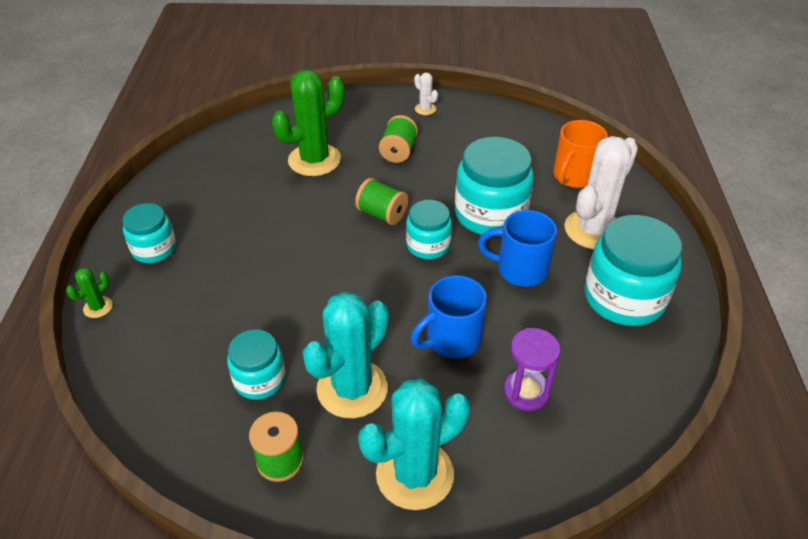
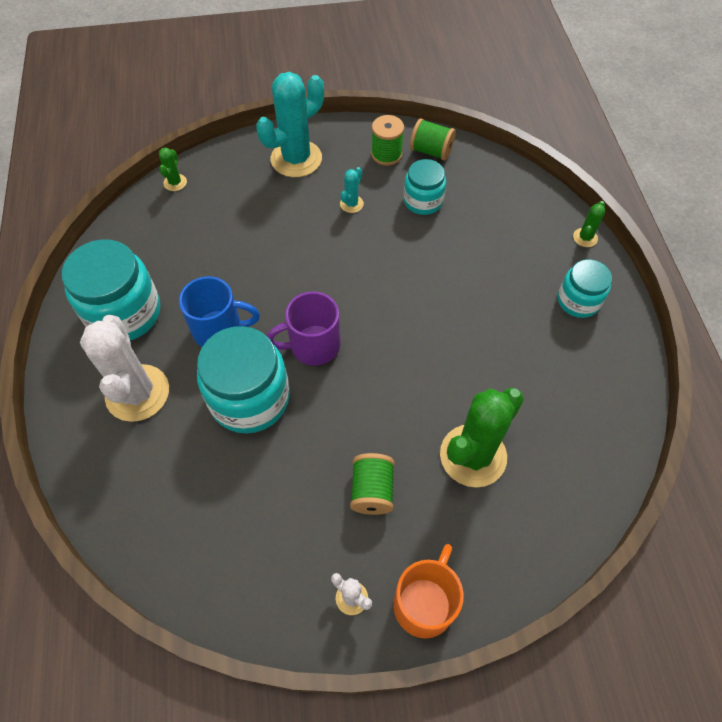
camera: 170 degrees right, 15 degrees up
(352, 389) = (351, 204): turquoise cactus -> turquoise cactus, size x0.44
(382, 214) = (369, 380): green spool -> green spool (431, 151)
(428, 245) = (313, 345): turquoise jar -> purple mug
(451, 339) = (280, 252): blue mug -> none
(526, 392) = (220, 219): purple hourglass -> none
(574, 176) = (146, 478): orange mug -> orange mug (425, 602)
(593, 230) = (137, 393): white cactus -> white cactus turned 45 degrees counterclockwise
(594, 459) = (175, 182): none -> green cactus

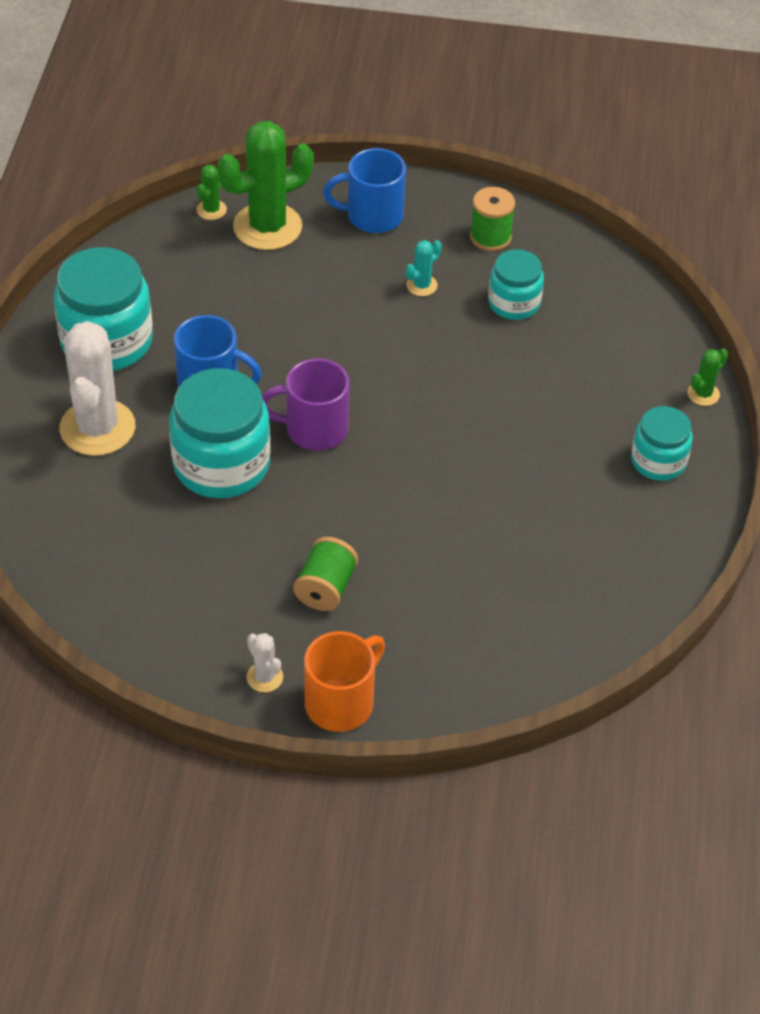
camera: 15 degrees right, 10 degrees down
(296, 159) = (372, 216): turquoise cactus -> blue mug
(431, 151) = (550, 246): green spool -> none
(473, 456) = (454, 585): green cactus -> green cactus (267, 227)

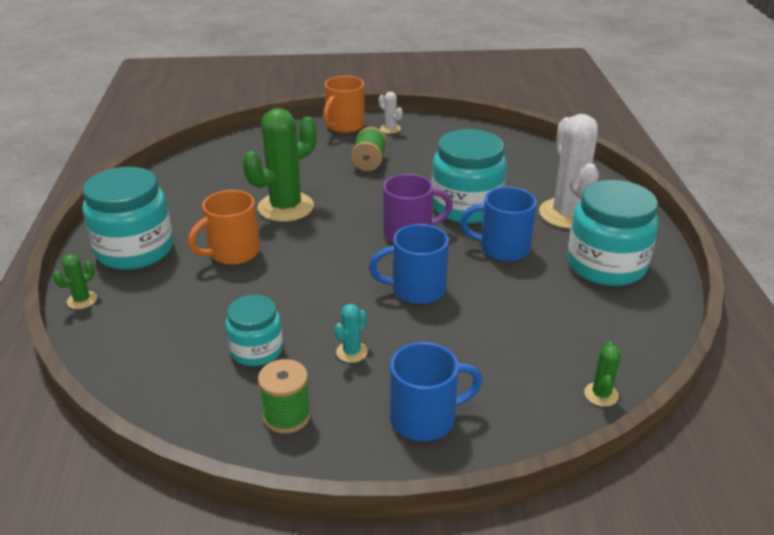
camera: 170 degrees right, 15 degrees down
(267, 227) = (532, 386): green cactus -> green cactus (285, 207)
(335, 346) = (416, 289): none -> blue mug
(538, 435) = (232, 253): none -> orange mug
(658, 461) = (135, 250): turquoise jar -> turquoise jar, size x1.71

